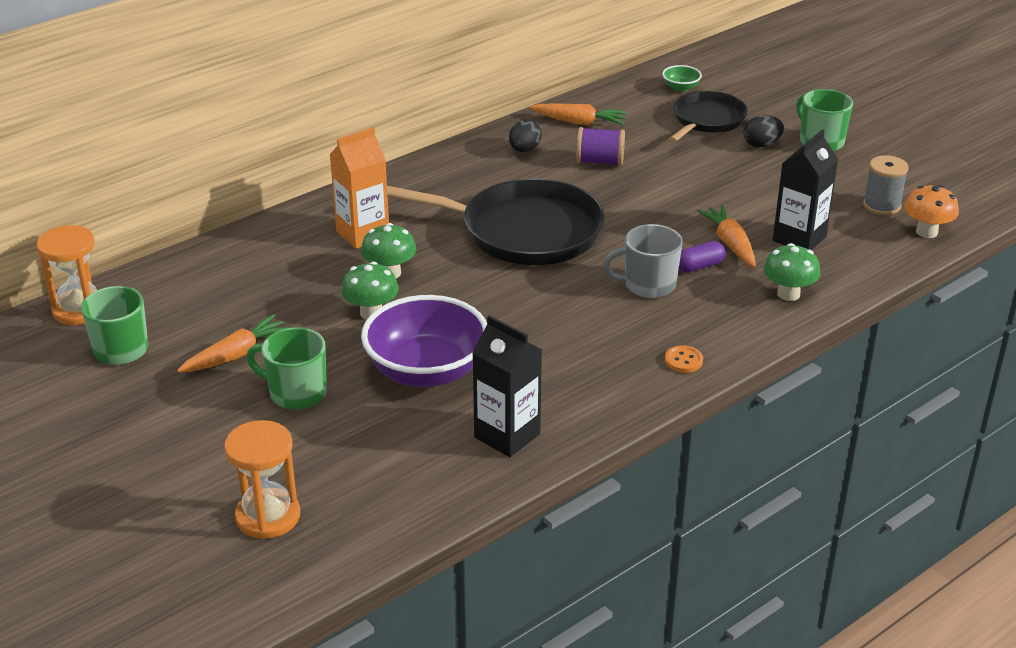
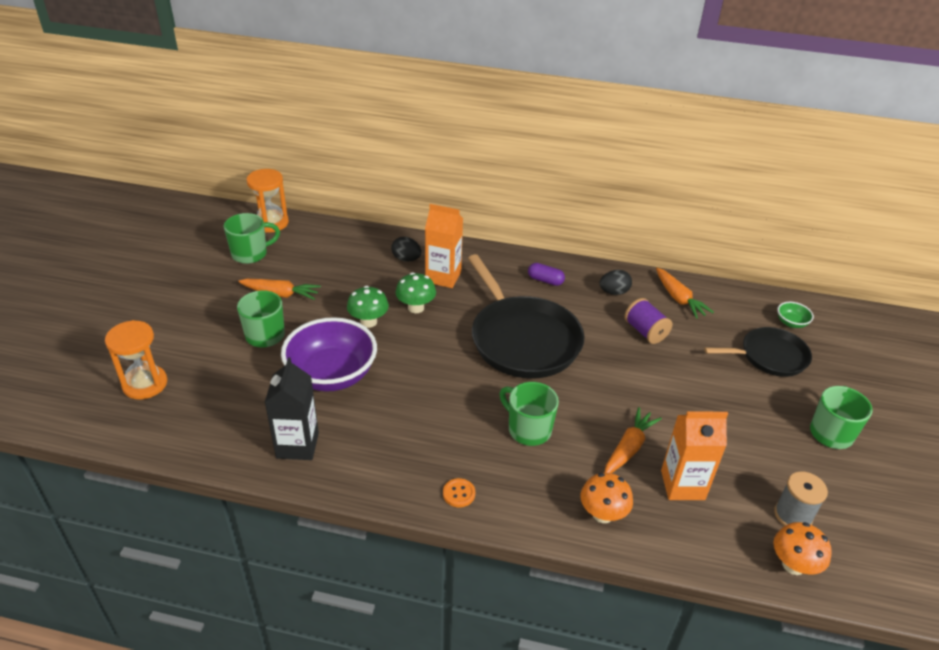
camera: 50 degrees right, 5 degrees up
(648, 285) = (528, 429): grey mug -> green mug
(699, 266) = (581, 445): purple capsule -> purple capsule (545, 280)
(761, 144) = (779, 401): black egg -> black egg (406, 259)
(788, 294) = (602, 514): green mushroom -> orange mushroom
(799, 238) = (682, 485): black carton -> orange carton

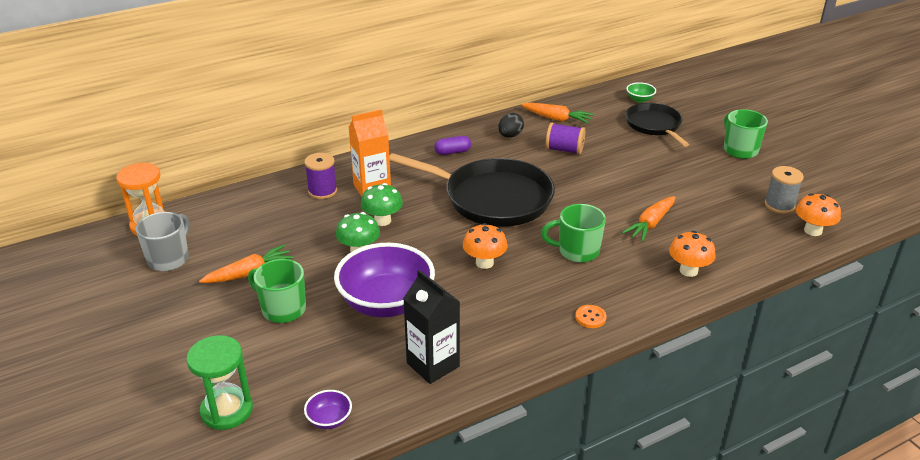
camera: 40 degrees left, 5 degrees down
(145, 384) = (227, 410): orange hourglass -> green hourglass
(186, 435) = (329, 419): none -> purple bowl
(250, 254) = (169, 259): green mug -> grey mug
(406, 259) = (322, 191): black egg -> purple spool
(442, 390) = (484, 263): none -> orange mushroom
(629, 448) = (650, 224): orange carrot -> orange carrot turned 135 degrees counterclockwise
(682, 485) = (707, 225): orange carton -> none
(770, 356) = (654, 125): black pan -> black pan turned 60 degrees counterclockwise

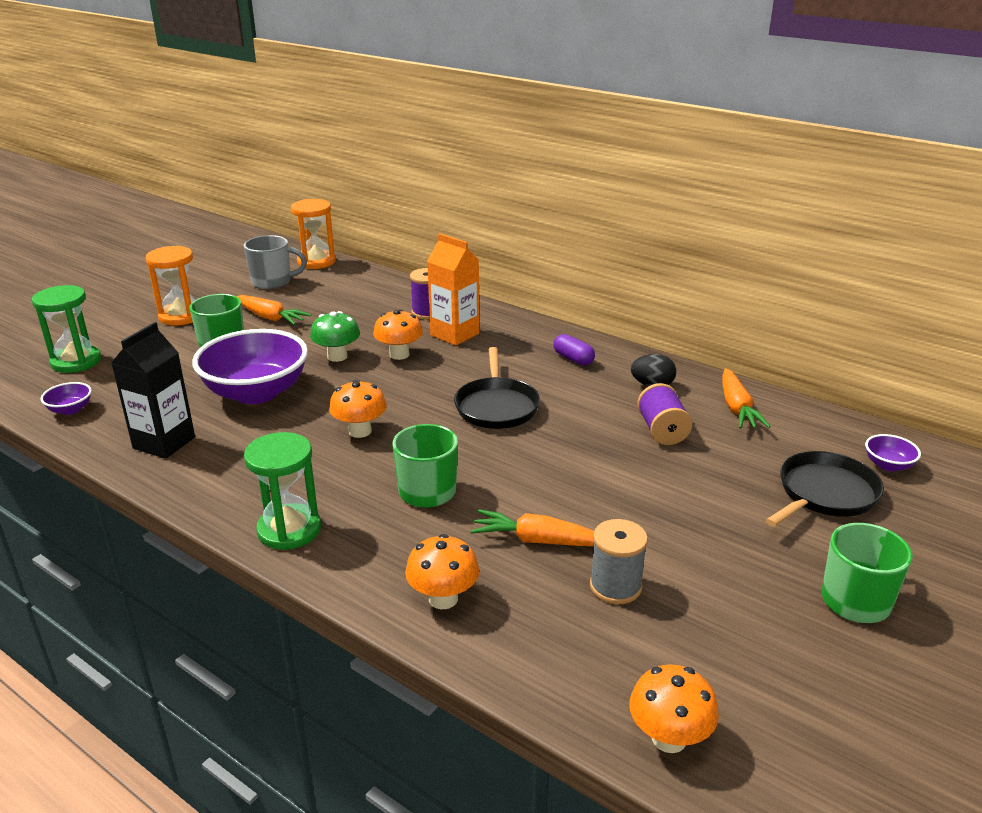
camera: 65 degrees right, 5 degrees down
(189, 327) = (181, 316): none -> orange hourglass
(382, 220) = (399, 354): green mushroom -> orange mushroom
(493, 198) = (496, 406): black pan -> black pan, size x0.59
(590, 317) = (289, 530): orange button -> green hourglass
(639, 99) = (888, 465): green bowl -> purple bowl
(779, 205) = (716, 679): grey spool -> grey spool (615, 586)

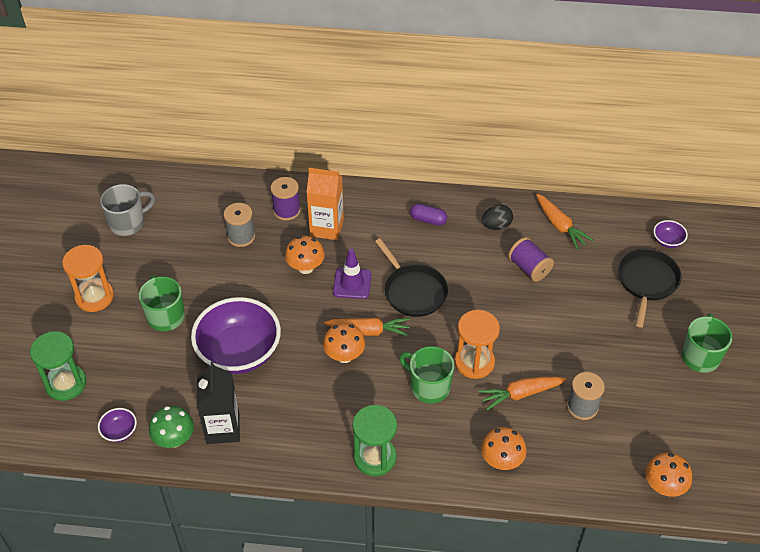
camera: 30 degrees left, 20 degrees up
(270, 318) = (170, 268): orange carrot -> orange carrot (369, 331)
(316, 262) = (140, 181): orange hourglass -> orange hourglass (474, 362)
(337, 356) = (262, 289): green mushroom -> green mushroom (174, 439)
(362, 317) = (241, 236): none -> grey spool
(434, 380) = (352, 283): none -> purple traffic cone

